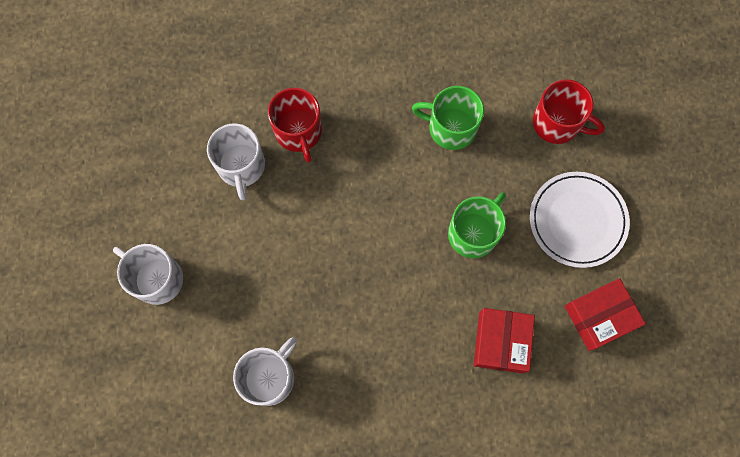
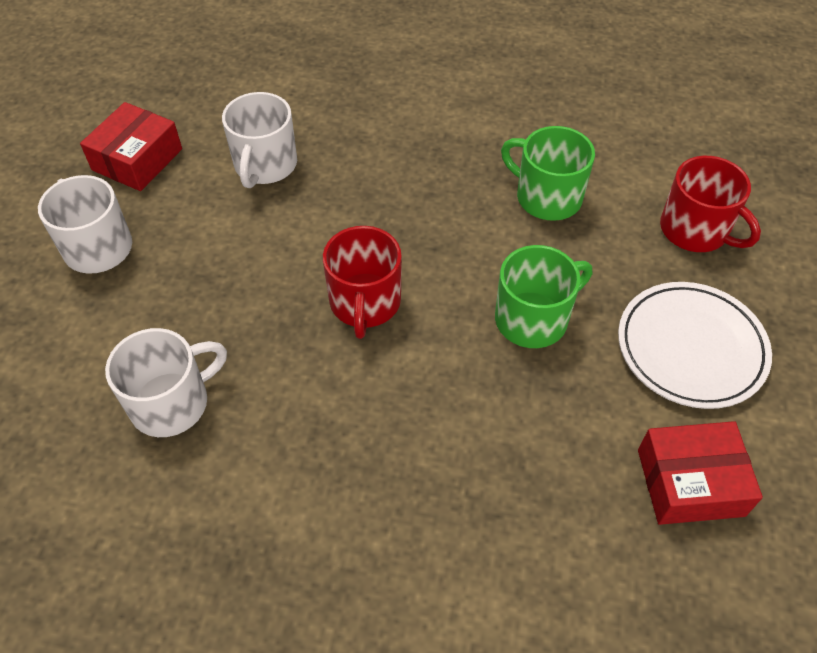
camera: 20 degrees right, 20 degrees down
(298, 132) = (352, 151): red mug -> red mug (365, 303)
(501, 342) = (523, 467): red box -> red box (137, 159)

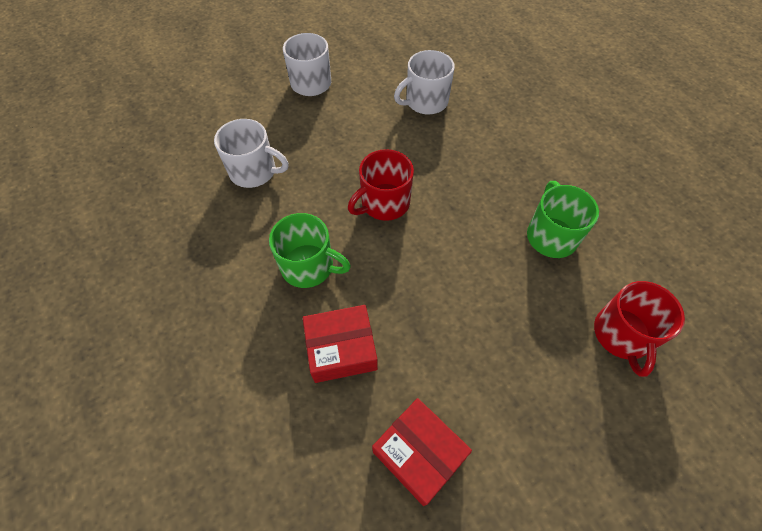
camera: 50 degrees right, 5 degrees up
(137, 159) = (375, 57): red box -> red box (341, 349)
(533, 319) = (454, 288): green mug -> green mug (308, 266)
(691, 348) = (522, 391): white plate -> none

